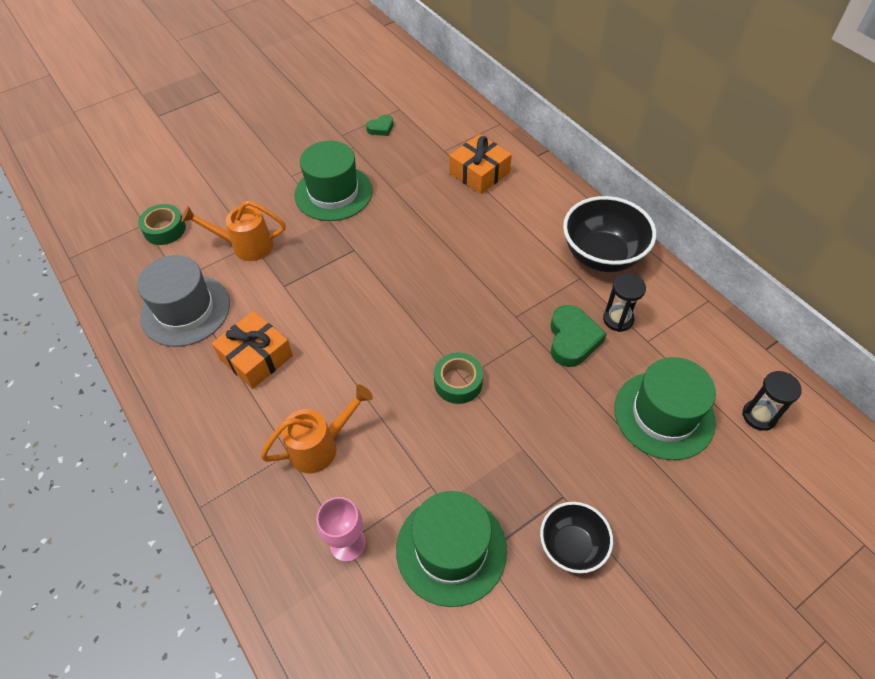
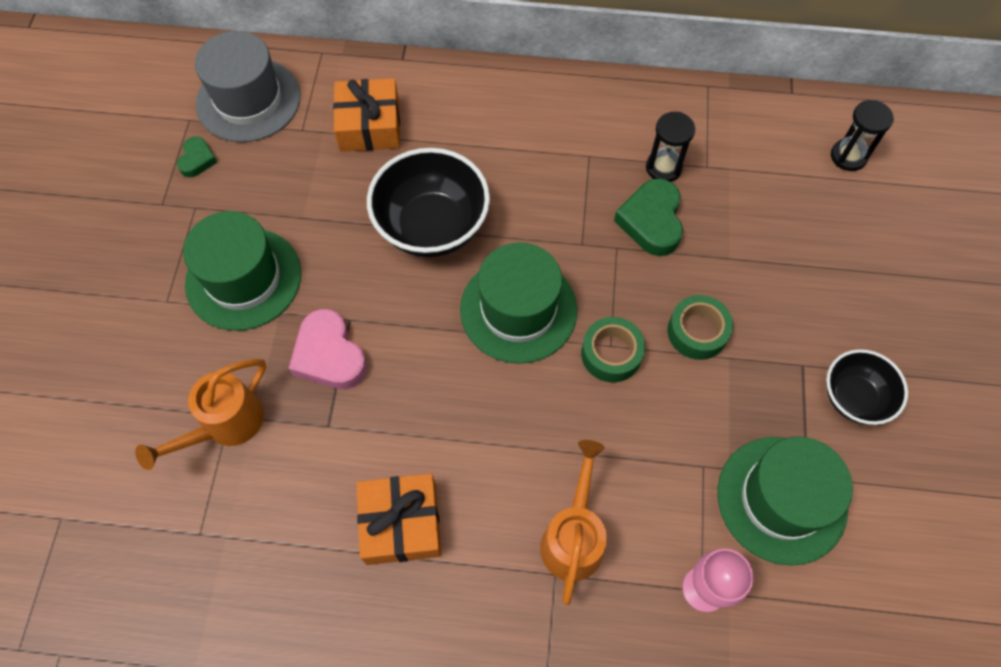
camera: 50 degrees left, 10 degrees up
(165, 229) = (97, 499): green tape -> green tape (697, 332)
(185, 310) = (256, 557): grey hat -> grey hat (248, 100)
(325, 257) = (329, 355): none -> pink heart
(572, 339) = (651, 221): green heart -> green heart turned 135 degrees counterclockwise
(602, 255) = (581, 117): black bowl -> black bowl (432, 227)
(664, 415) = (789, 221): green hat -> green hat (518, 309)

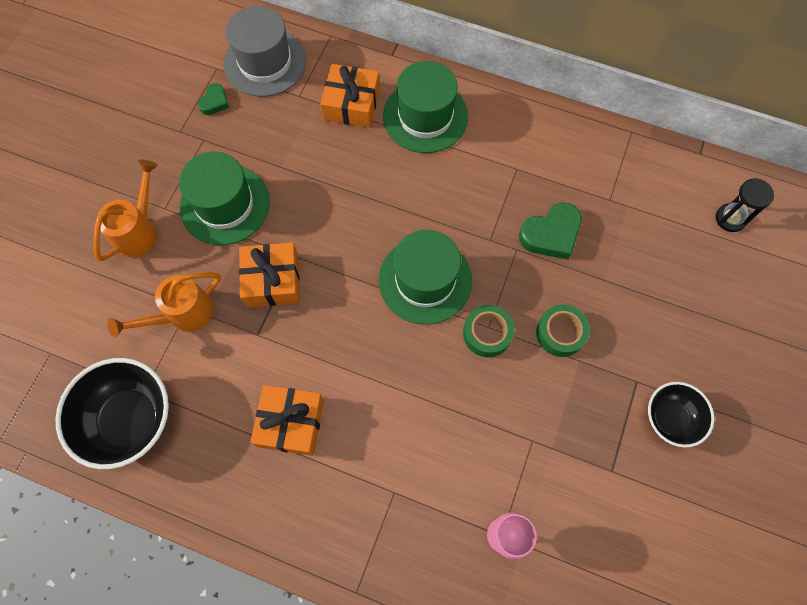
camera: 15 degrees right, 5 degrees up
(329, 355) = (272, 280): pink heart -> orange gift
(432, 227) = (377, 197): black bowl -> black bowl (131, 420)
(573, 537) = (416, 468): orange watering can -> orange watering can (138, 230)
(651, 221) = (551, 234): green heart -> green heart turned 135 degrees counterclockwise
(663, 168) = (574, 192): black hourglass -> none
(781, 499) = (586, 483): green hat -> green hat (425, 116)

